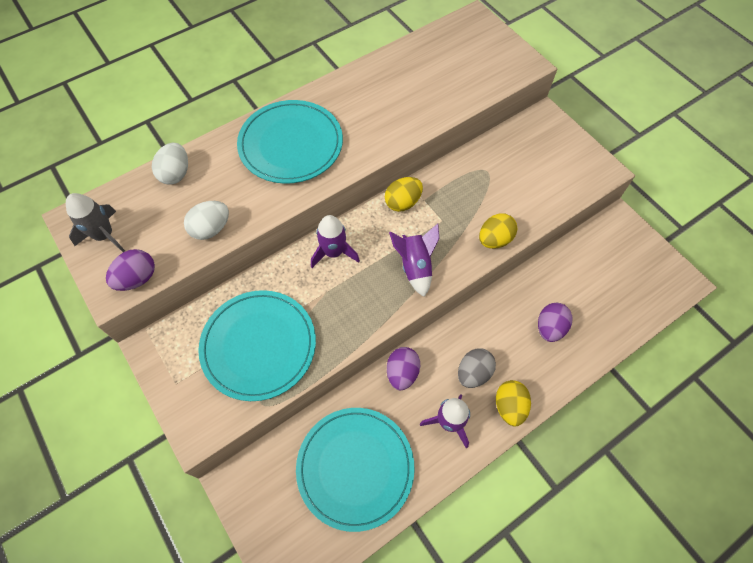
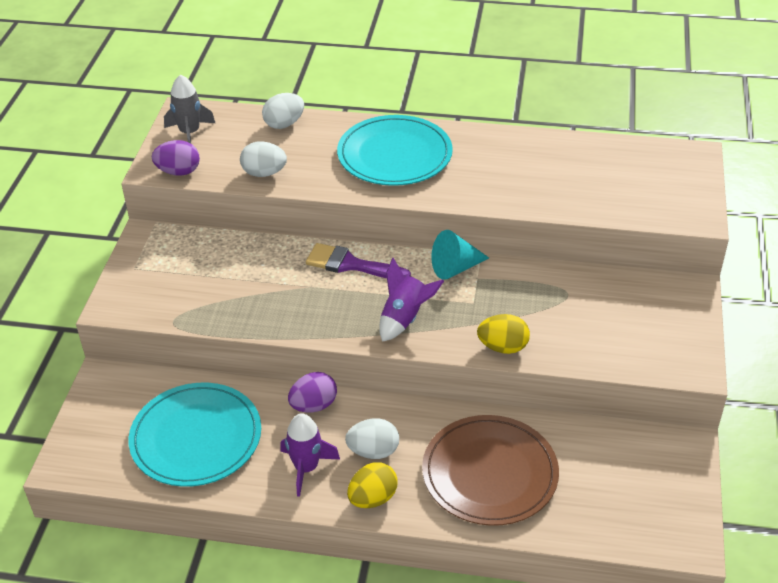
camera: 45 degrees right, 20 degrees down
(258, 345) = (216, 285): turquoise plate -> none
(333, 252) = (350, 264): purple rocket -> purple brush
(403, 202) = (455, 268): yellow egg -> turquoise cone
(473, 373) = (373, 451): grey egg -> white egg
(549, 328) = (489, 473): purple egg -> brown plate

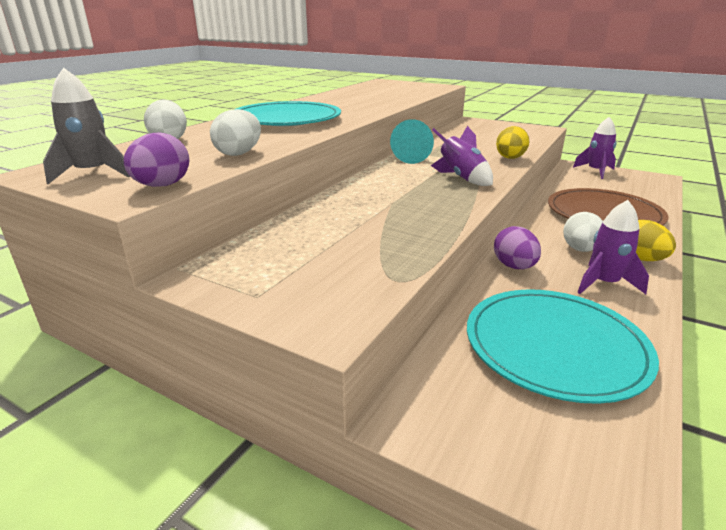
camera: 70 degrees left, 15 degrees down
(350, 264) = (374, 185): purple brush -> none
(671, 469) = (595, 171): none -> purple rocket

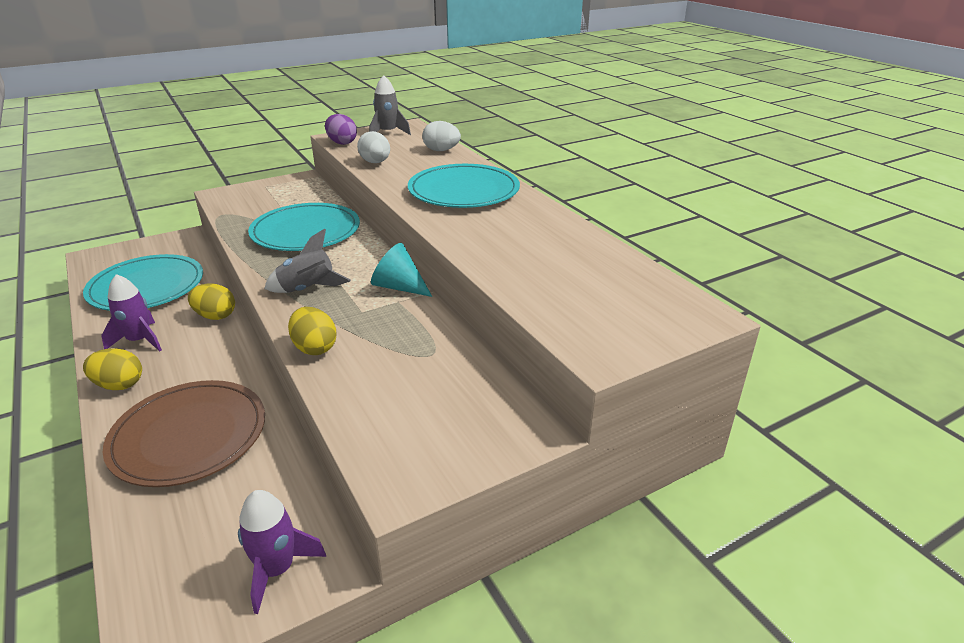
camera: 120 degrees right, 5 degrees up
(372, 211) = (306, 231): none -> turquoise plate
(461, 178) = (308, 289): purple rocket -> grey rocket
(514, 266) = (215, 316): purple egg -> yellow egg
(580, 250) = (179, 363): white egg -> none

